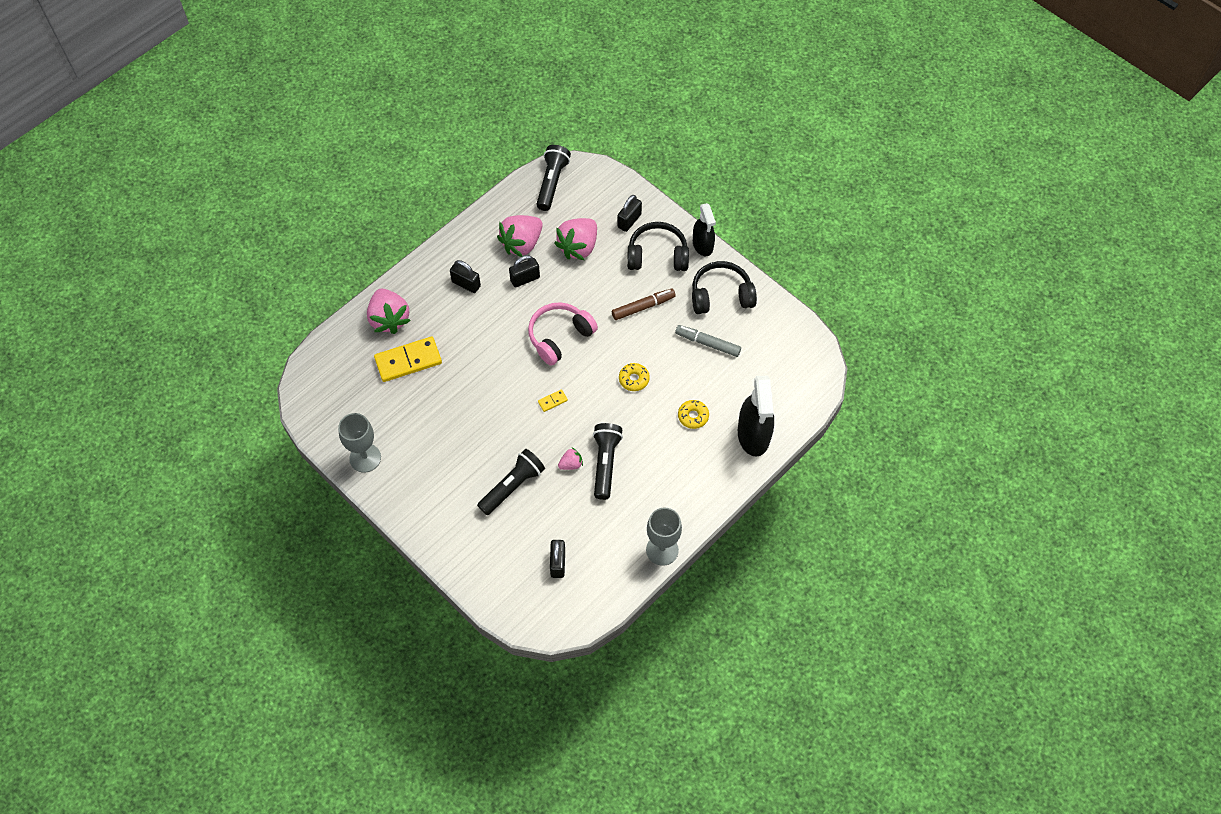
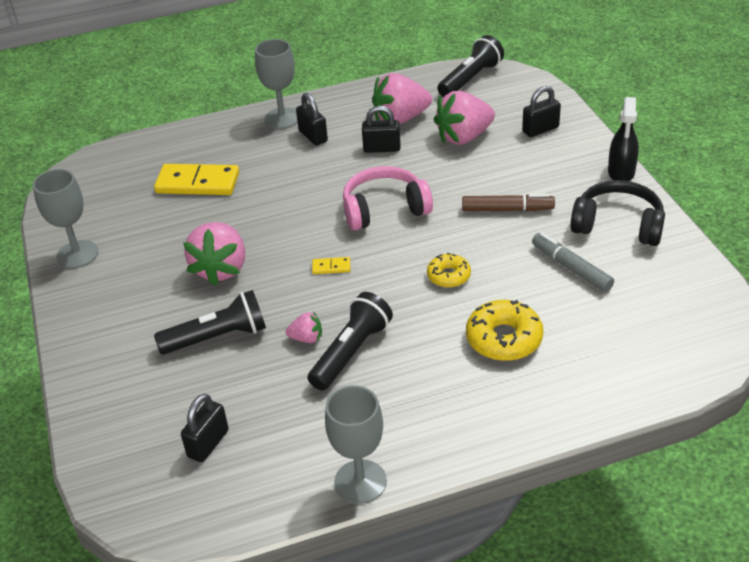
camera: 30 degrees right, 20 degrees down
(389, 319) = (208, 143): pink strawberry -> pink strawberry (221, 269)
(430, 273) = (282, 118): none -> grey goblet
(657, 255) = (556, 167): black headphones -> none
(693, 416) = (504, 339): yellow donut -> yellow donut, size x1.63
(753, 435) = (579, 388): black spray bottle -> none

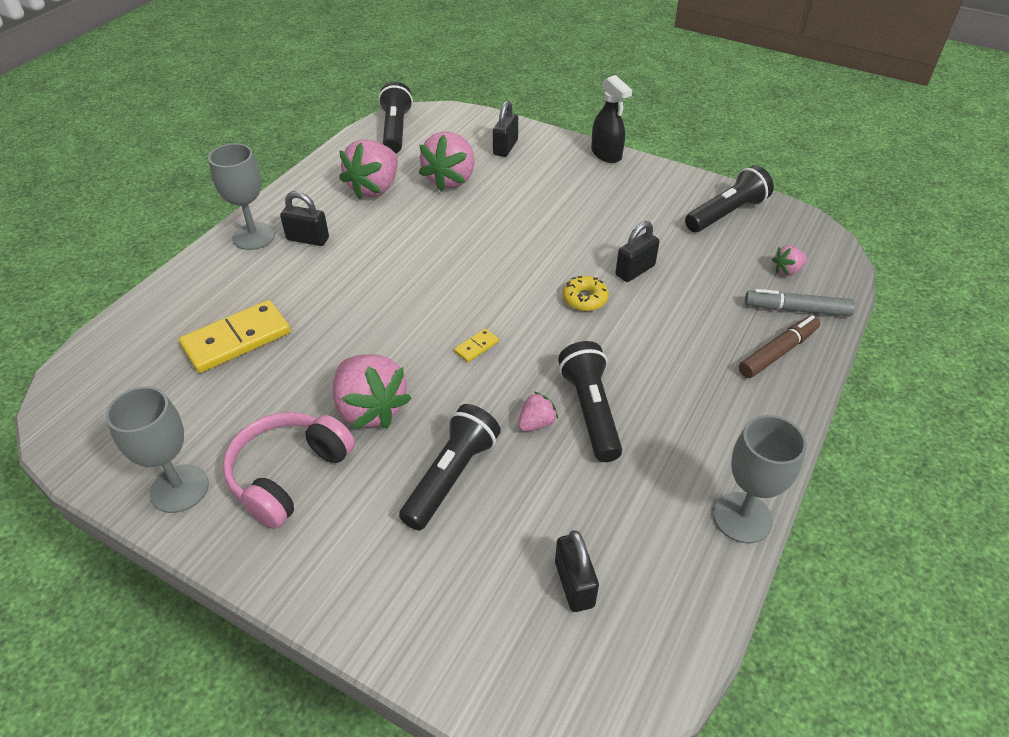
camera: 45 degrees left, 5 degrees up
(382, 148) = (389, 220): black padlock -> black padlock (635, 270)
(384, 209) = (459, 271): pink headphones -> pink headphones (288, 474)
(504, 339) = (690, 325): yellow donut -> none
(507, 209) = (560, 221): brown marker -> brown marker (777, 352)
(571, 268) = (665, 243): grey marker -> grey marker (796, 310)
(618, 225) = (654, 194): black headphones -> none
(649, 344) = (787, 270): none -> pink strawberry
(661, 272) = (726, 214): none -> black flashlight

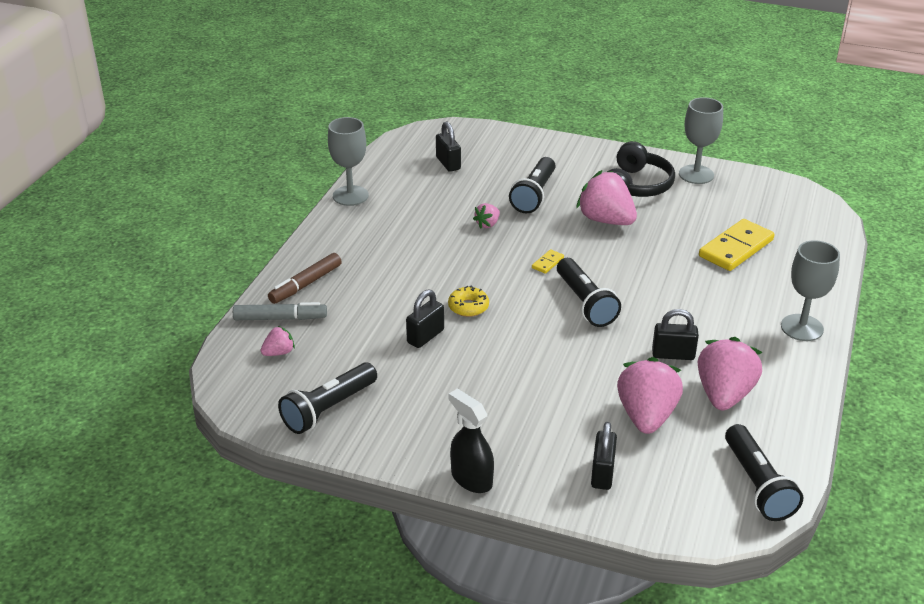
camera: 170 degrees right, 10 degrees down
(288, 474) = (636, 186): pink headphones -> black headphones
(308, 239) = (748, 331): black padlock -> black padlock (673, 354)
(590, 411) = (451, 234): black flashlight -> black flashlight (585, 303)

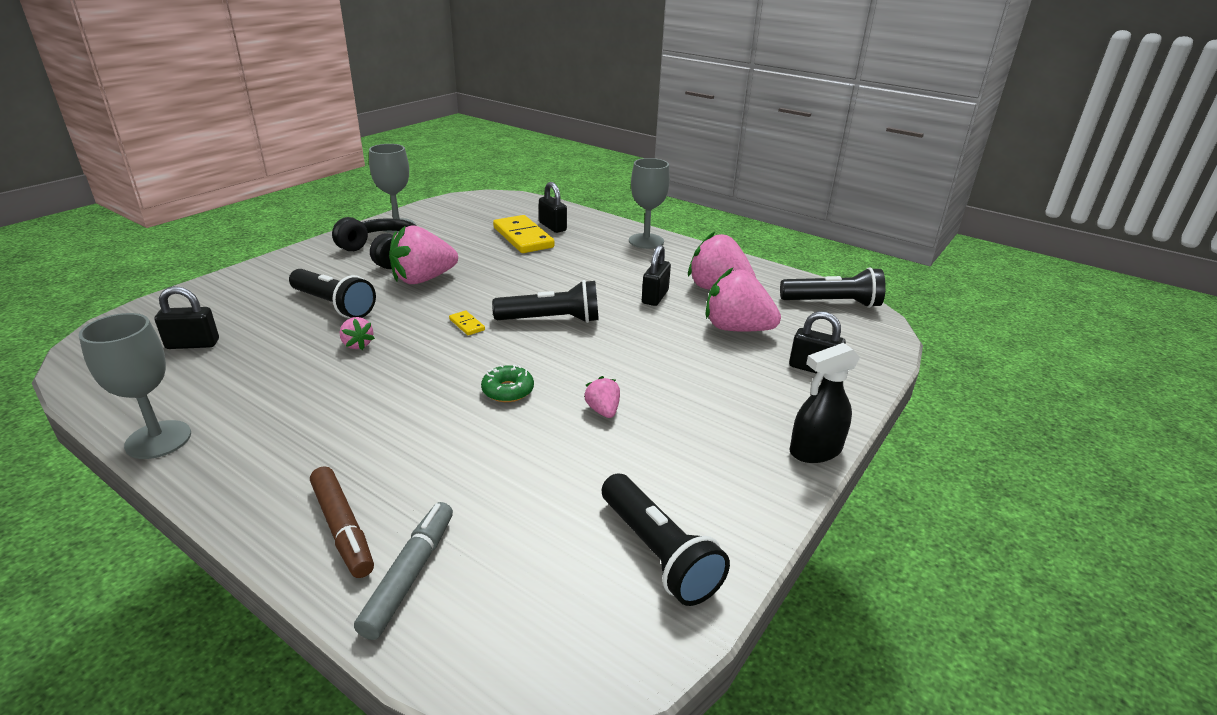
camera: 75 degrees left, 5 degrees down
(279, 352) = (499, 591): pink strawberry -> pink strawberry (603, 411)
(425, 336) = (545, 434): black padlock -> black padlock (552, 227)
(468, 307) = (508, 390): yellow donut -> green donut

